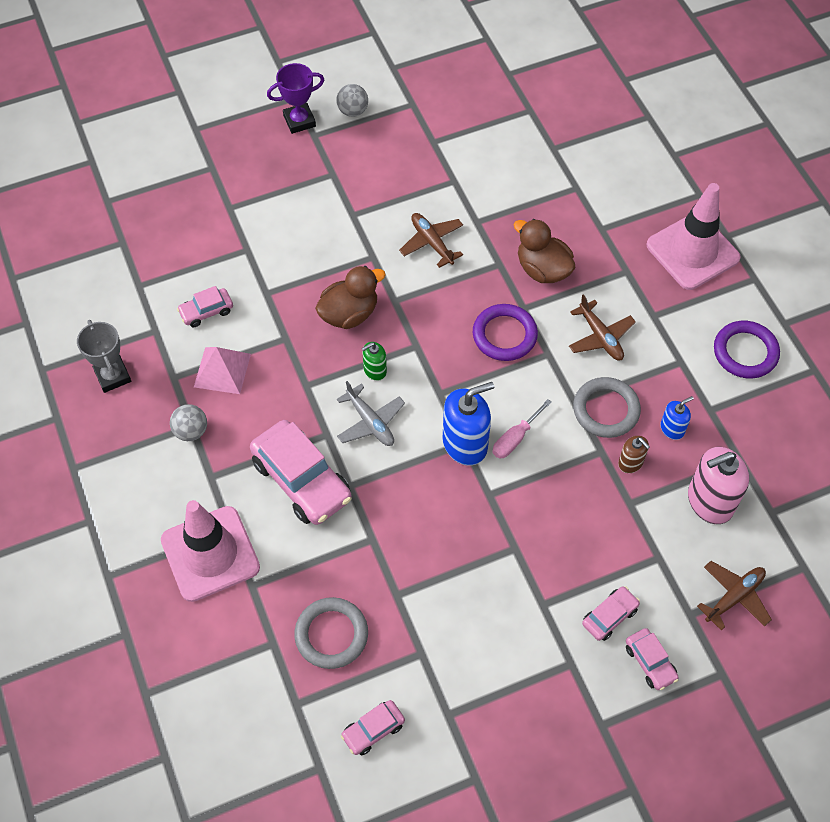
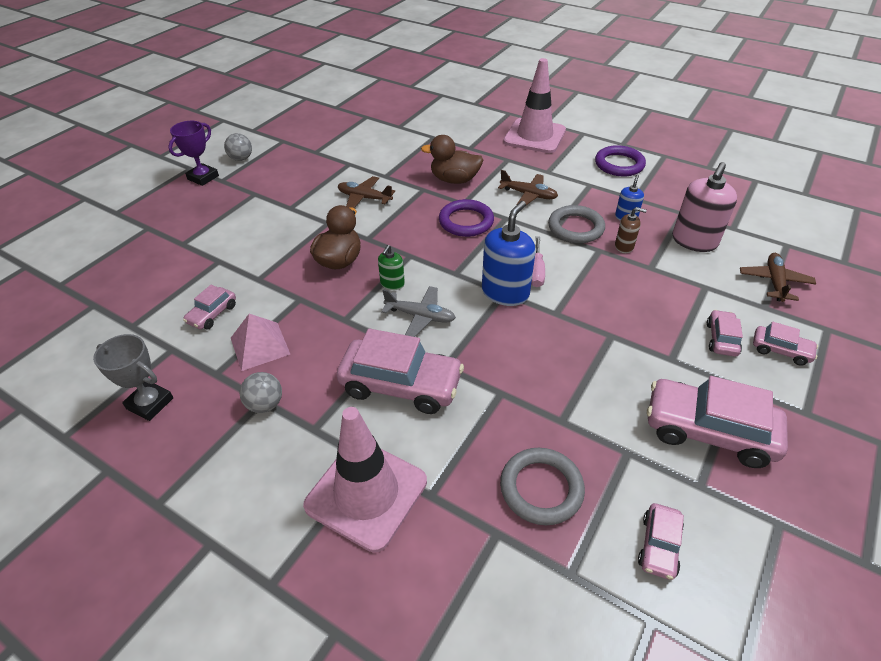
camera: 35 degrees left, 15 degrees down
(502, 682) = (708, 431): none -> pink car

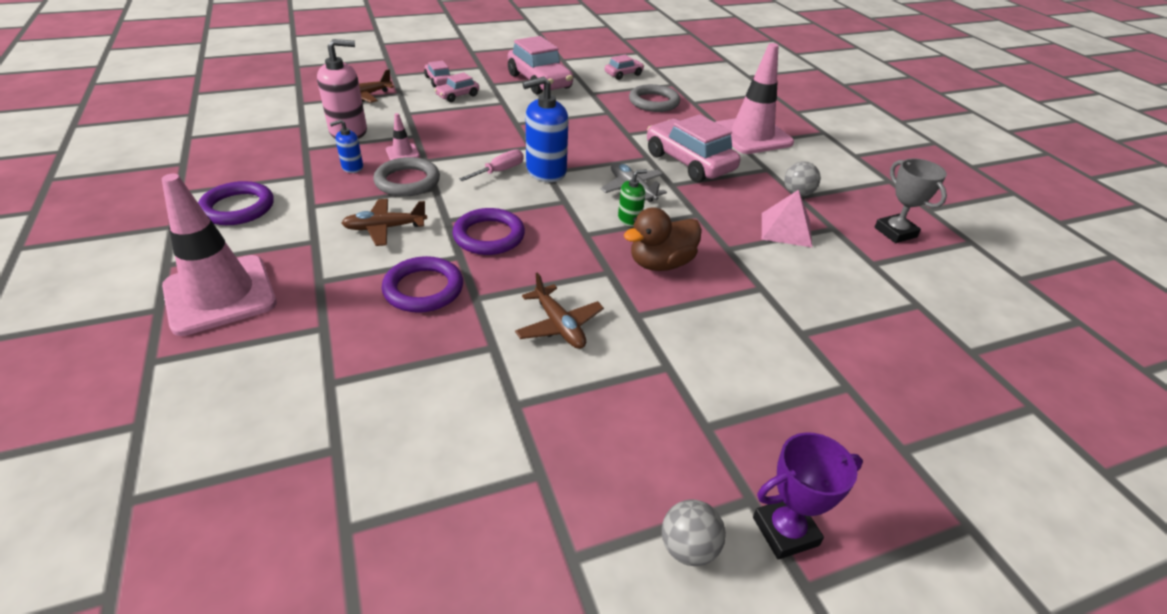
camera: 145 degrees left, 5 degrees down
(212, 314) = (825, 275): pink car -> none
(454, 180) = (423, 289): brown duck -> purple ring
(528, 195) = (385, 228): brown plane -> brown plane turned 75 degrees counterclockwise
(624, 246) = (402, 153): brown soap dispenser -> pink traffic cone

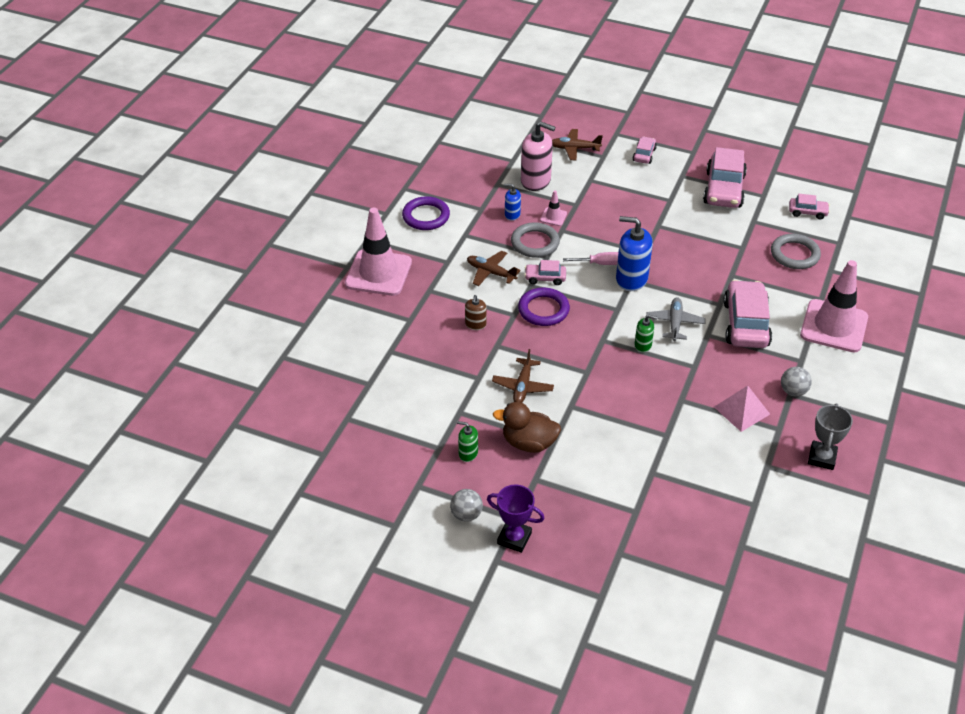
camera: 45 degrees right, 5 degrees up
(423, 289) = (475, 324): purple ring -> brown soap dispenser
(457, 96) = (642, 177): pink car -> pink car (545, 278)
(588, 453) = (468, 453): none -> green soap dispenser
(661, 263) = (624, 385): brown duck -> brown duck (529, 443)

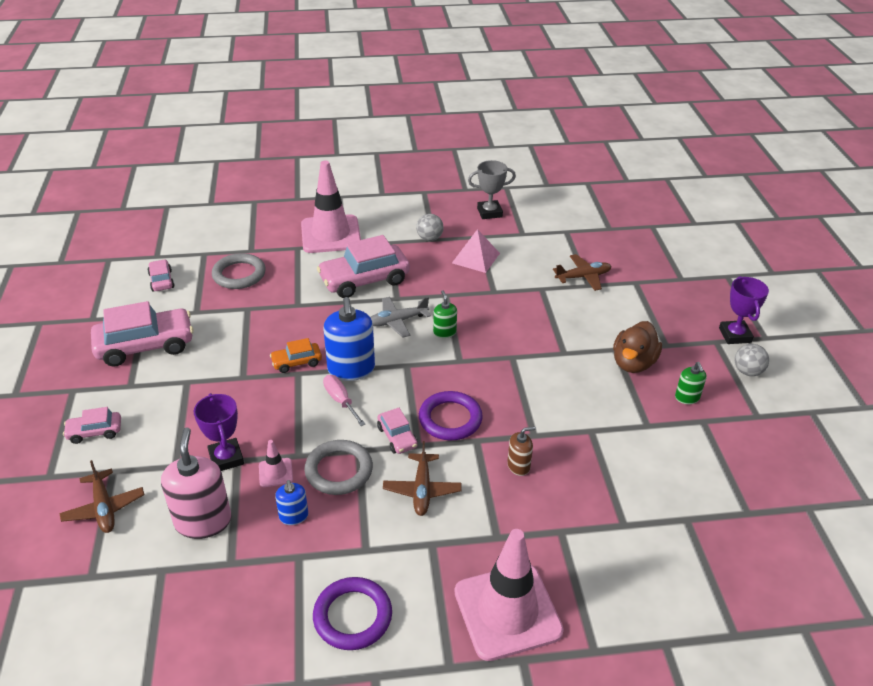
camera: 120 degrees left, 5 degrees down
(522, 386) = (571, 393): brown plane -> brown plane (583, 277)
(529, 443) = (633, 363): brown duck -> brown duck turned 45 degrees clockwise
(581, 200) = (226, 458): none -> purple trophy
(657, 255) = (296, 362): none -> orange car

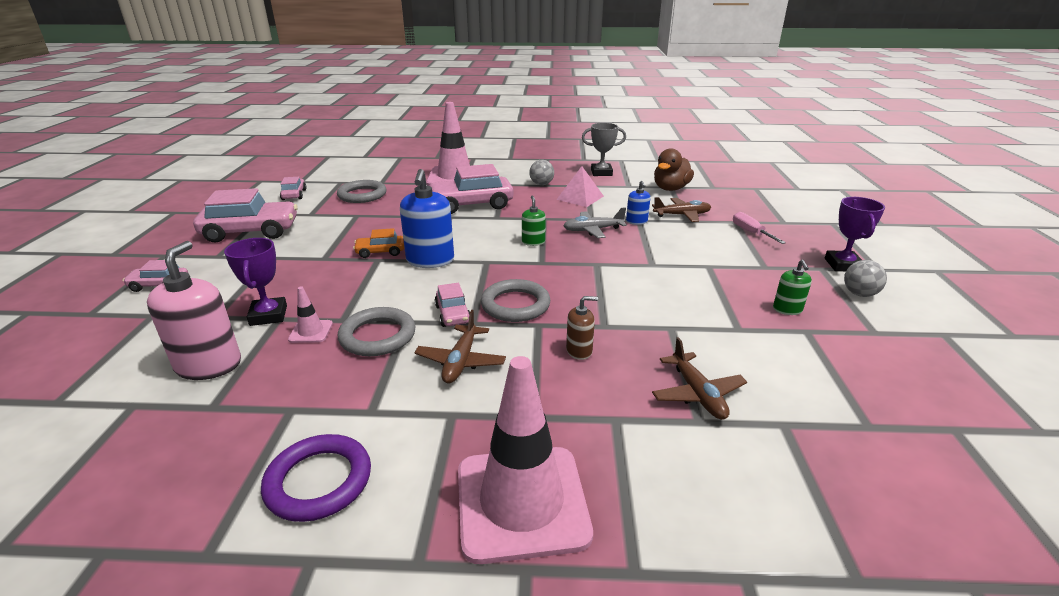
camera: 10 degrees right, 10 degrees down
(104, 508) = (119, 343): brown plane -> brown plane (697, 394)
(294, 516) = (307, 371): blue soap dispenser -> blue soap dispenser (636, 221)
(340, 400) = (408, 282): pink screwdriver -> pink screwdriver (751, 232)
(397, 321) = (490, 232): grey plane -> grey plane (593, 230)
(450, 419) = (515, 305): purple ring -> grey ring
(633, 363) = (727, 278): brown duck -> brown duck (670, 189)

